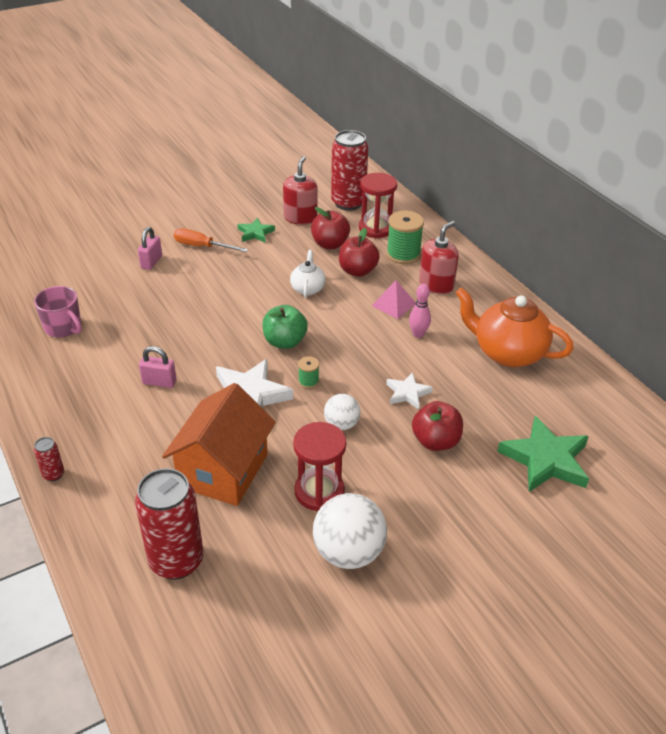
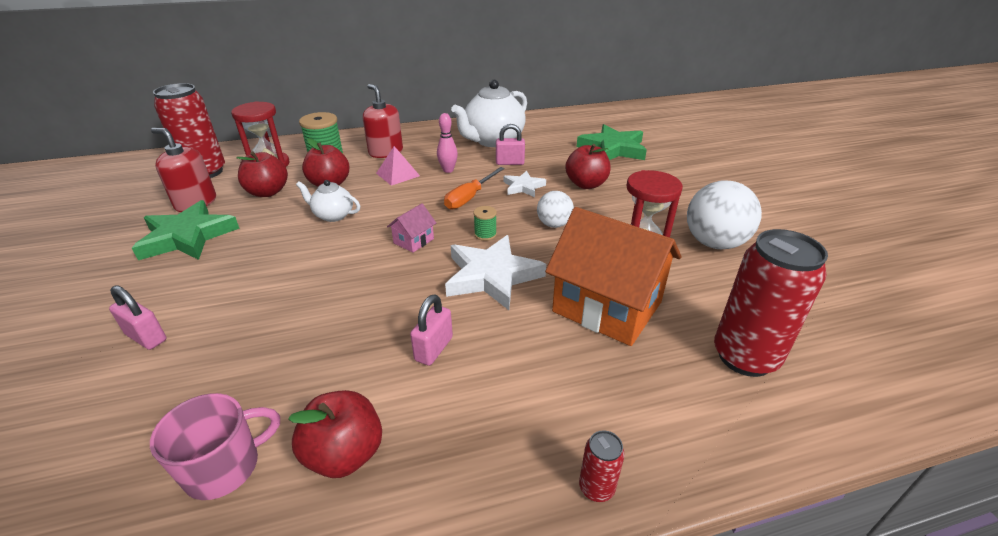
camera: 75 degrees left, 5 degrees down
(73, 367) = (345, 454): none -> red apple
(202, 246) = (165, 283): orange screwdriver -> orange screwdriver (469, 197)
(255, 233) = (187, 236): green star -> green star, size x1.82
(284, 342) = (413, 241): green apple -> pink house
(458, 375) = (510, 163): none -> pink padlock
(507, 352) = (492, 140): orange teapot -> white teapot

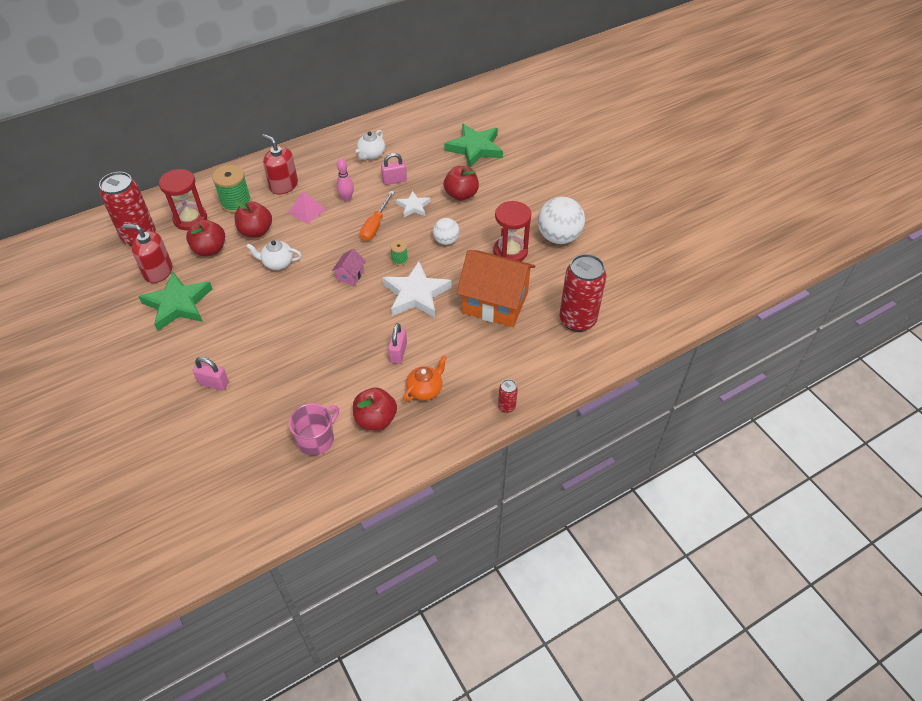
camera: 15 degrees left, 15 degrees up
(453, 418) = (425, 390): none -> orange teapot
(492, 140) = (371, 155): white teapot -> white teapot, size x0.52

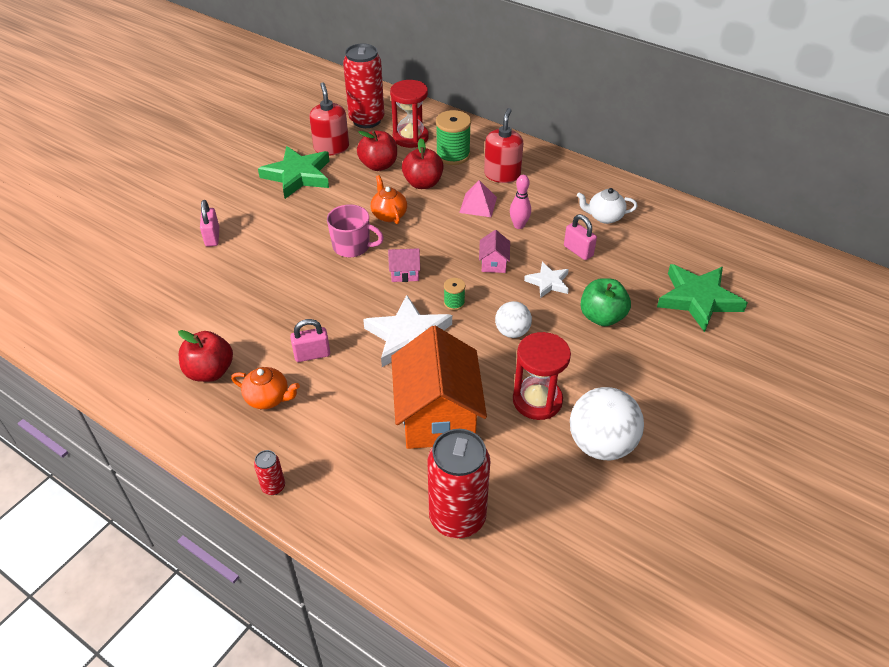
camera: 65 degrees right, 5 degrees down
(277, 263) = (389, 215): white teapot -> orange teapot
(316, 439) = (168, 335): pink mug -> pink mug (352, 246)
(375, 225) = (493, 263): orange screwdriver -> pink house
(461, 195) = (602, 317): red apple -> green apple

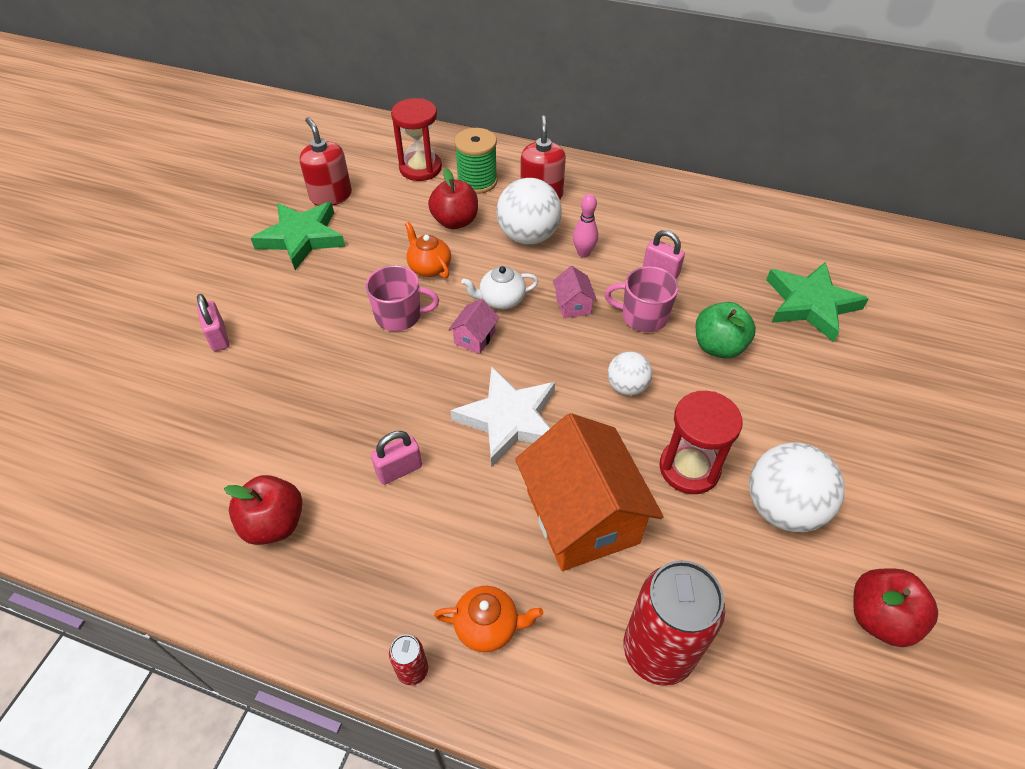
camera: 15 degrees left, 5 degrees up
(268, 398) = (363, 544): orange teapot -> orange teapot (488, 626)
(366, 120) = (361, 155): red can -> none
(378, 165) = (395, 208): red apple -> red apple (879, 617)
(405, 273) = (474, 338): pink house -> pink house turned 45 degrees counterclockwise
(454, 303) = (546, 364): green spool -> none
(478, 205) = (528, 236): pink pyramid -> white ball
(548, 282) = (643, 316): white star -> pink mug
(604, 217) = (672, 226): white teapot -> white teapot (501, 300)

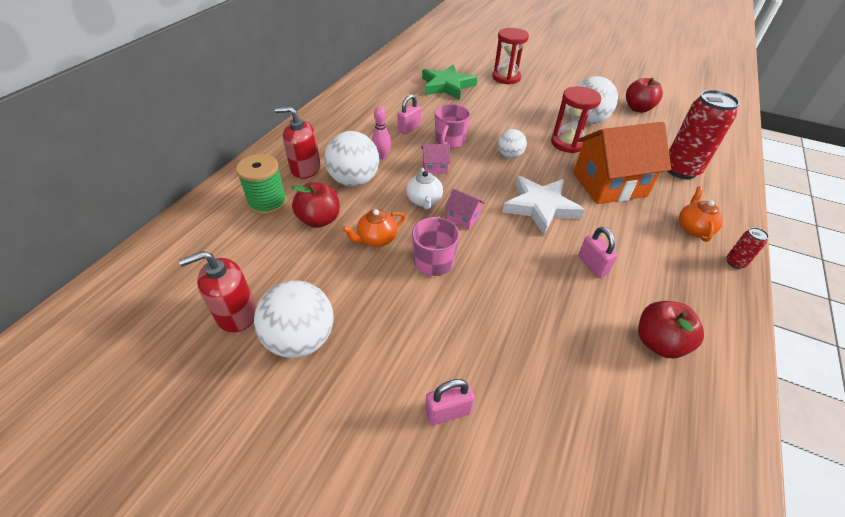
camera: 85 degrees left, 5 degrees down
(302, 237) = (301, 339): green star -> white ball
(420, 168) = (226, 239): red hourglass -> red hourglass (506, 77)
(718, 347) = (477, 119): green apple -> none

